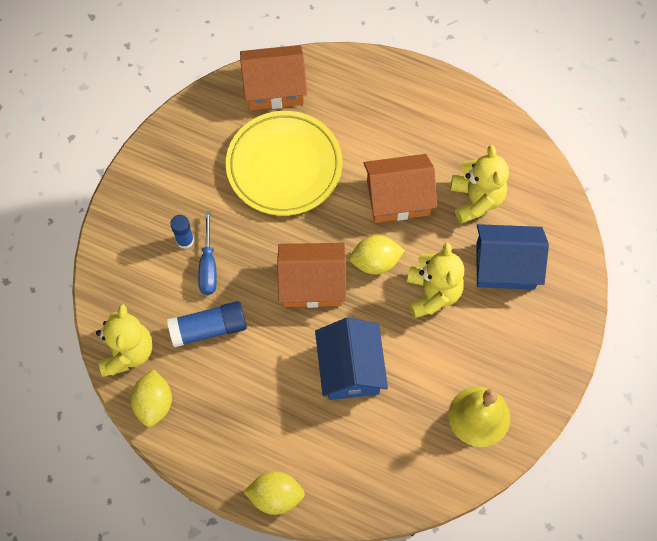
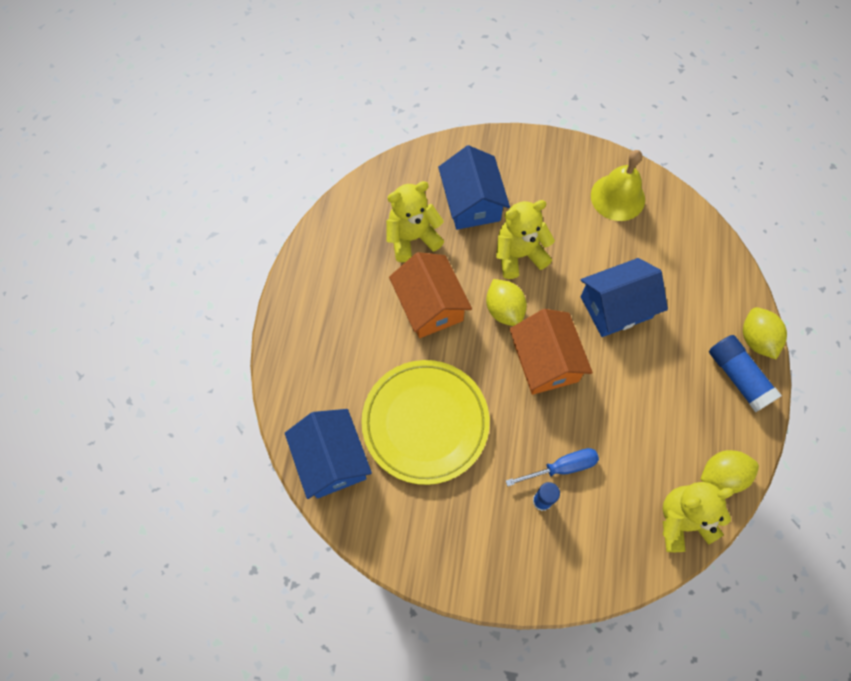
camera: 105 degrees left, 0 degrees up
(209, 328) = (627, 446): blue glue stick -> blue glue stick (738, 377)
(274, 88) = (331, 460): orange house -> blue house

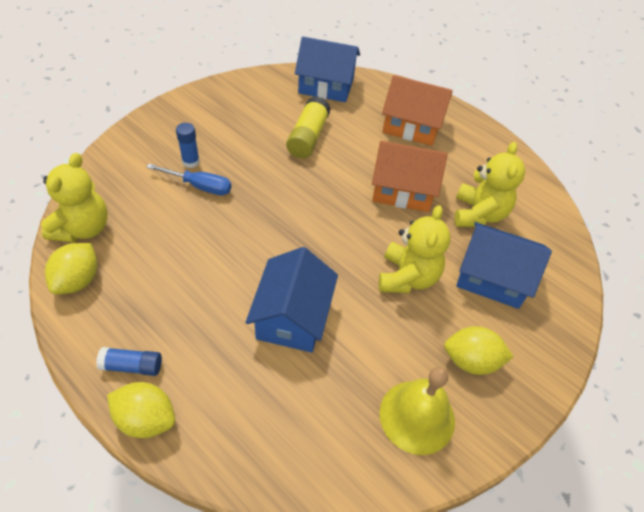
camera: 120 degrees right, 15 degrees down
(425, 423) = (308, 137): yellow plate -> yellow glue stick
(504, 310) = (359, 232): yellow lemon -> yellow lemon (471, 361)
(545, 361) = (289, 230): orange house -> orange house (412, 126)
(562, 467) = (200, 186): blue screwdriver -> blue screwdriver turned 90 degrees counterclockwise
(738, 377) = (132, 366): blue glue stick -> blue glue stick, size x0.63

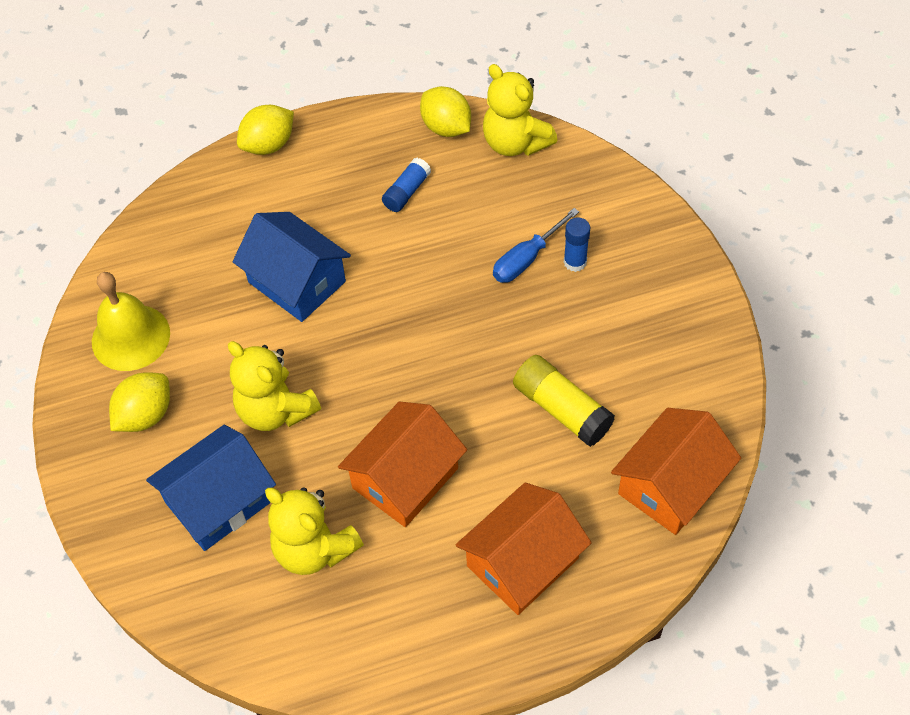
camera: 125 degrees right, 5 degrees up
(132, 366) = (325, 147): blue glue stick -> blue glue stick (407, 192)
(326, 86) = (671, 485): blue house -> orange house

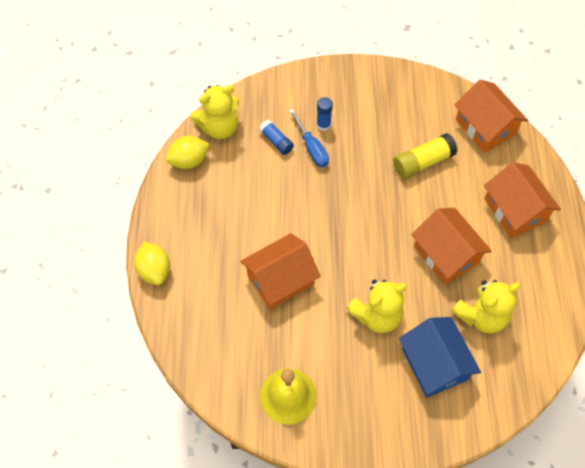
camera: 75 degrees left, 5 degrees up
(145, 415) = (355, 397): yellow lemon -> none
(297, 282) = (280, 279): blue house -> orange house
(407, 192) = (233, 197): blue glue stick -> blue glue stick (276, 141)

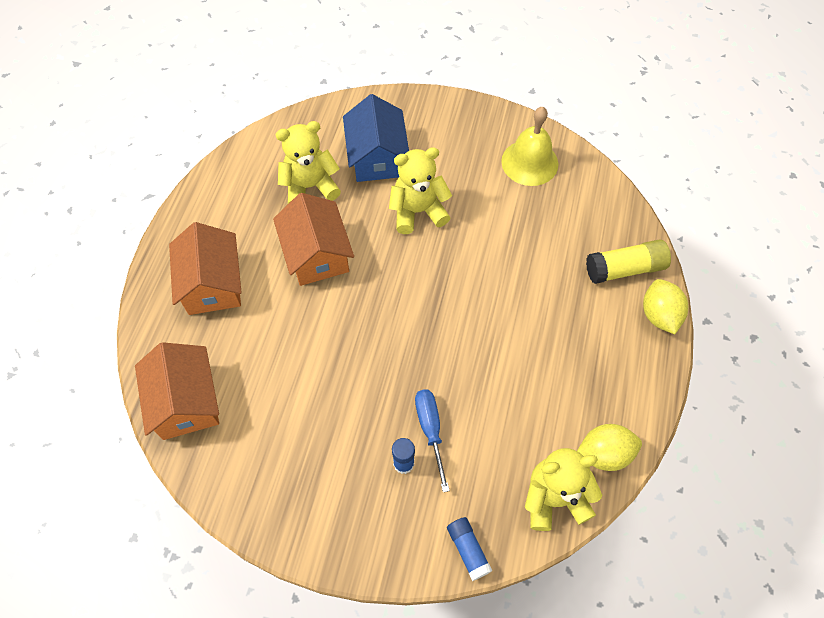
camera: 165 degrees left, 0 degrees up
(276, 141) = (477, 453): blue glue stick -> blue glue stick (468, 550)
(280, 279) = (512, 270): orange house -> none
(423, 162) = (292, 372): yellow glue stick -> yellow glue stick (624, 269)

